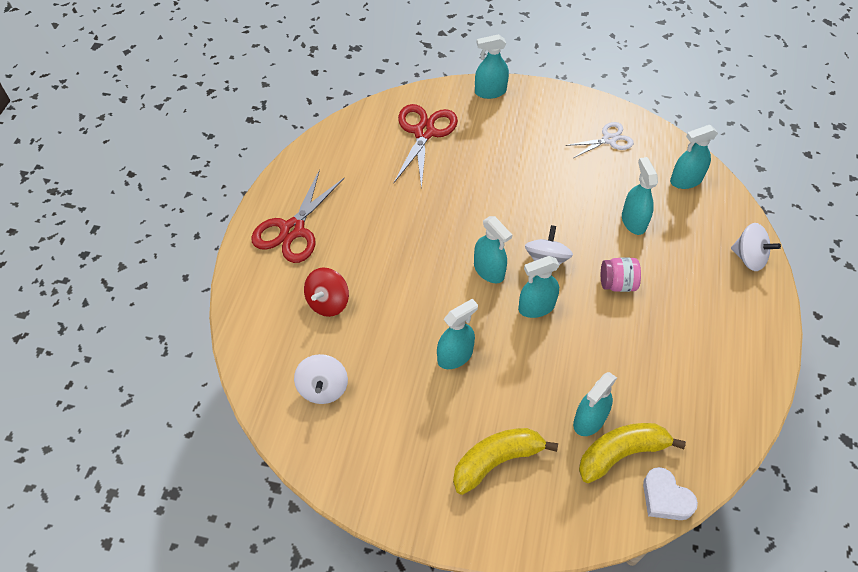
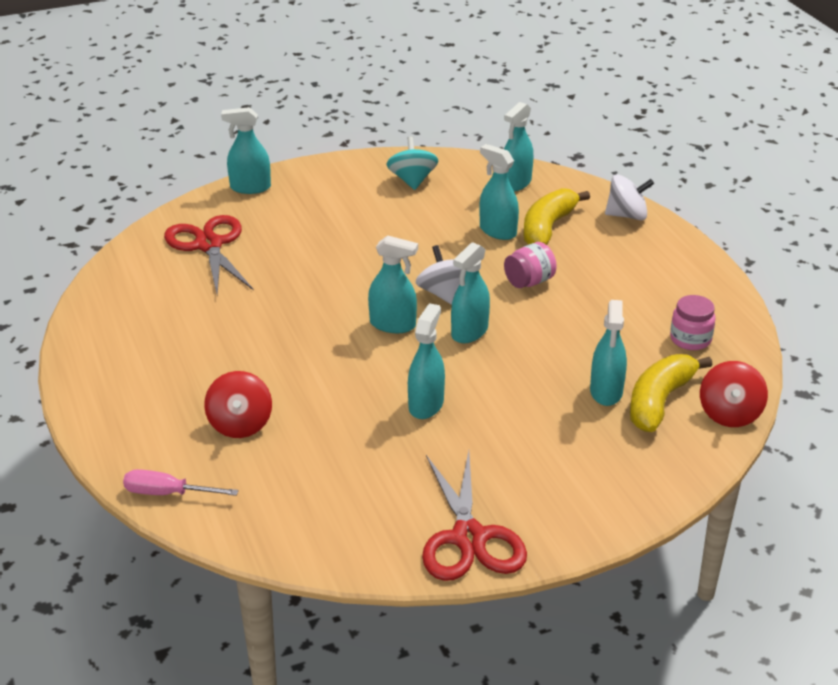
camera: 35 degrees left, 20 degrees down
(246, 333) = (167, 493): none -> pink screwdriver
(292, 230) = (133, 383): red scissors -> red scissors (469, 538)
(323, 388) = (308, 496): white spinning top -> none
(490, 92) = (250, 187): turquoise spray bottle -> turquoise spray bottle turned 45 degrees clockwise
(496, 461) = (551, 464): yellow banana -> yellow banana (548, 228)
(609, 139) = (412, 180): white scissors -> turquoise spinning top
(665, 498) = (729, 414): white heart -> red spinning top
(695, 409) = (690, 339): none -> pink jar

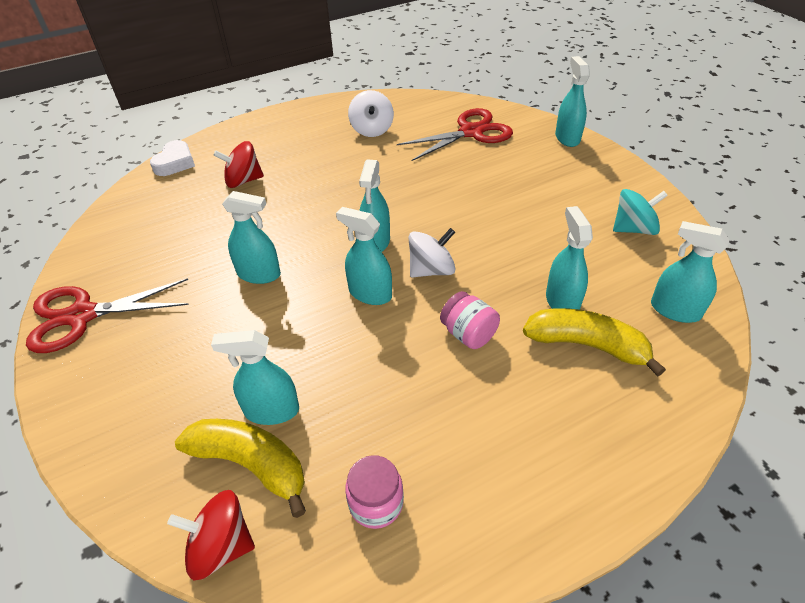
camera: 85 degrees right, 10 degrees up
(167, 493) = (175, 163): pink screwdriver -> white heart
(497, 231) = (562, 301): turquoise spray bottle -> turquoise spray bottle turned 45 degrees counterclockwise
(627, 215) = (654, 429): white spinning top -> white spinning top (372, 129)

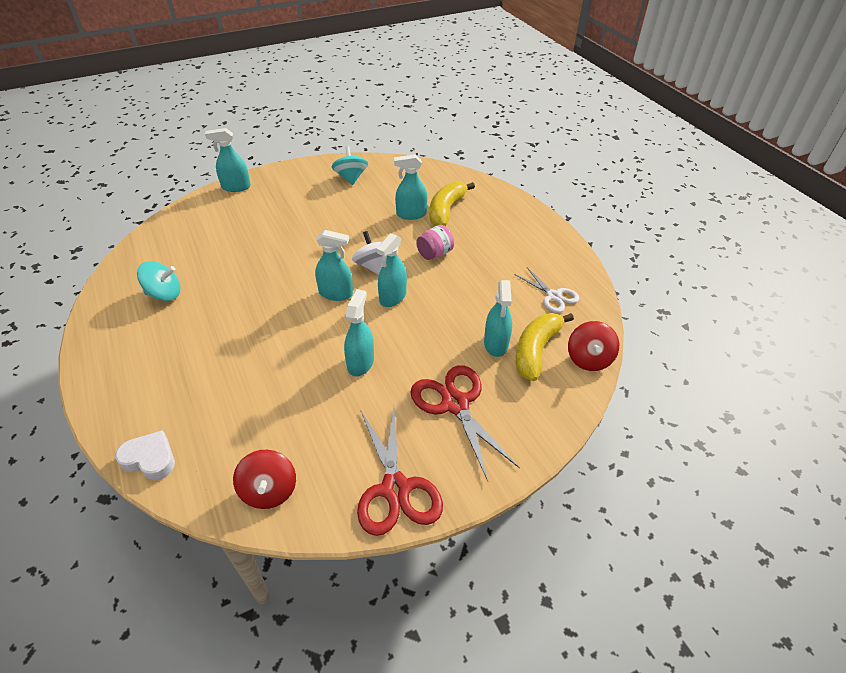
camera: 90 degrees left, 0 degrees up
(243, 181) = (215, 388): red spinning top -> red spinning top (269, 491)
(372, 129) = (164, 294): white spinning top -> turquoise spinning top
(376, 503) = (553, 296): pink jar -> white scissors
(471, 132) = (202, 233): red scissors -> red scissors (455, 404)
(675, 310) = (422, 177): turquoise spray bottle -> none

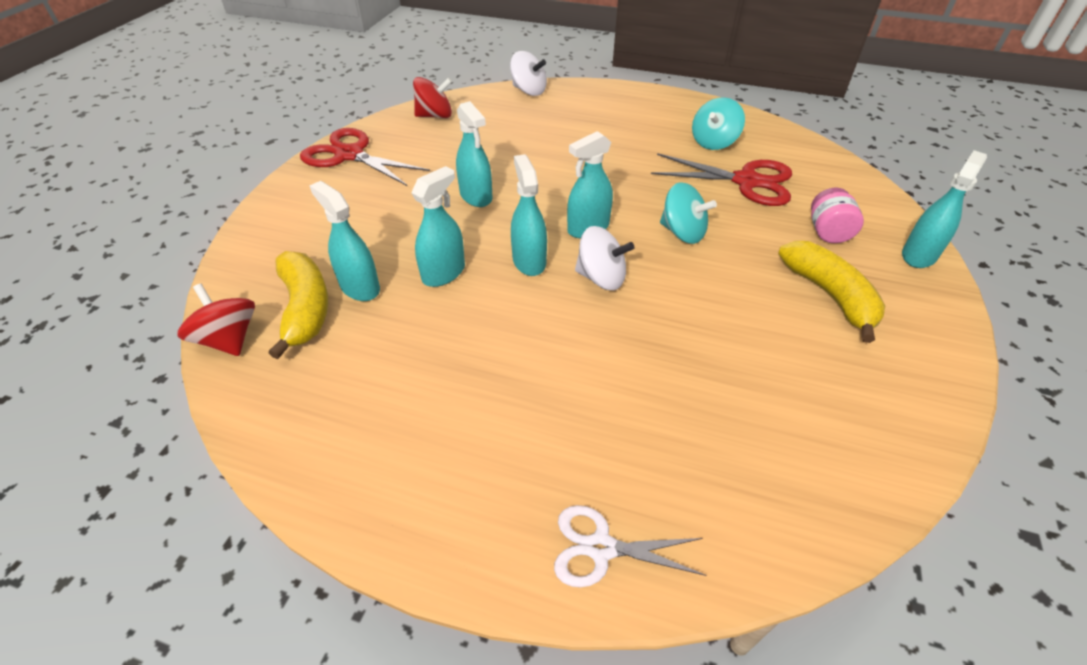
camera: 135 degrees right, 0 degrees up
(150, 459) = (529, 91): white heart -> white spinning top
(269, 491) = (435, 116): red spinning top -> red spinning top turned 135 degrees clockwise
(351, 178) = (865, 383): turquoise spinning top -> turquoise spinning top (682, 233)
(411, 214) = (679, 385): turquoise spray bottle -> turquoise spray bottle (443, 273)
(435, 253) = (557, 345): pink jar -> pink jar (828, 232)
(446, 211) = (646, 437): yellow banana -> yellow banana (829, 295)
(455, 404) = (353, 218): red scissors -> red scissors (746, 181)
(553, 296) = (330, 397): white scissors -> white scissors (601, 548)

